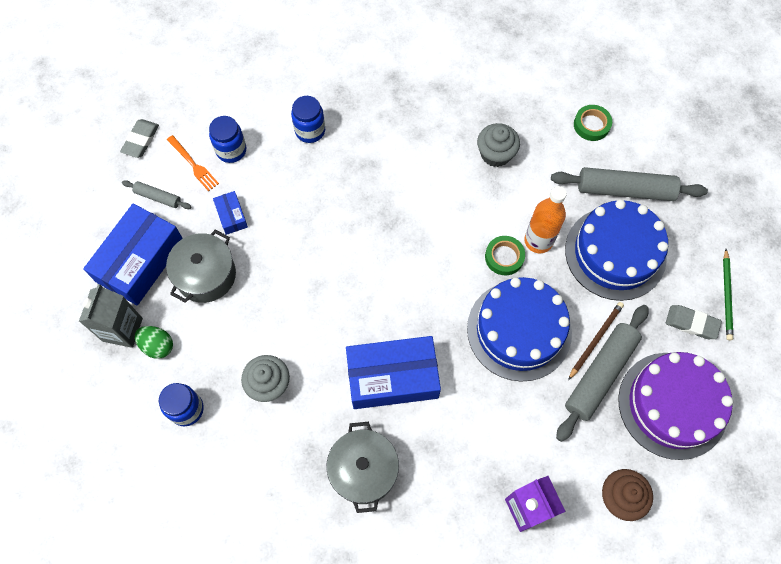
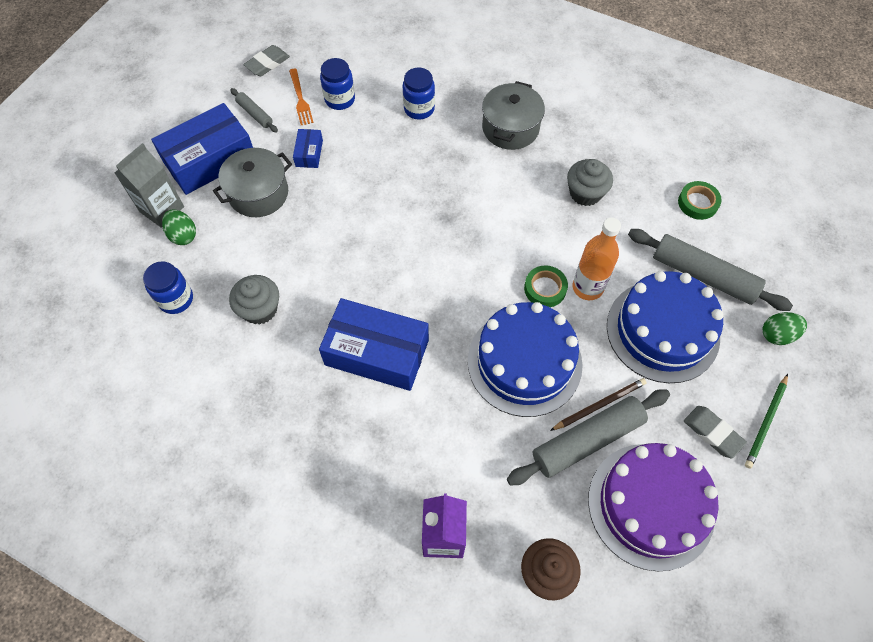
camera: 25 degrees right, 5 degrees down
(363, 470) = (302, 425): grey pot -> grey pot (510, 128)
(704, 217) = (777, 335): none -> green egg

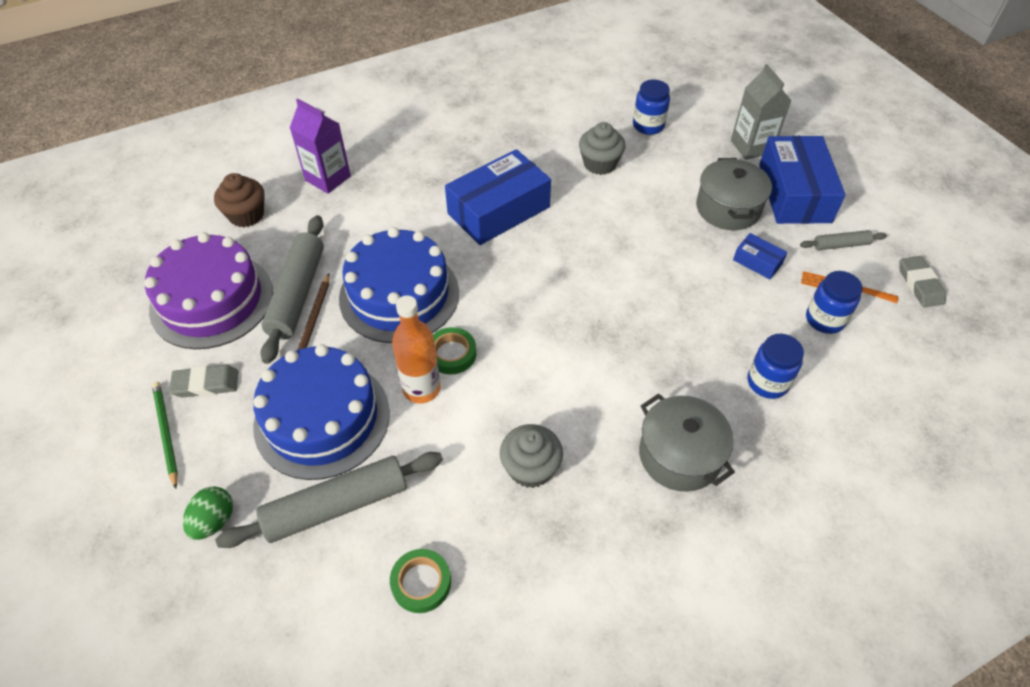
camera: 125 degrees right, 10 degrees down
(183, 235) = (712, 149): green egg -> none

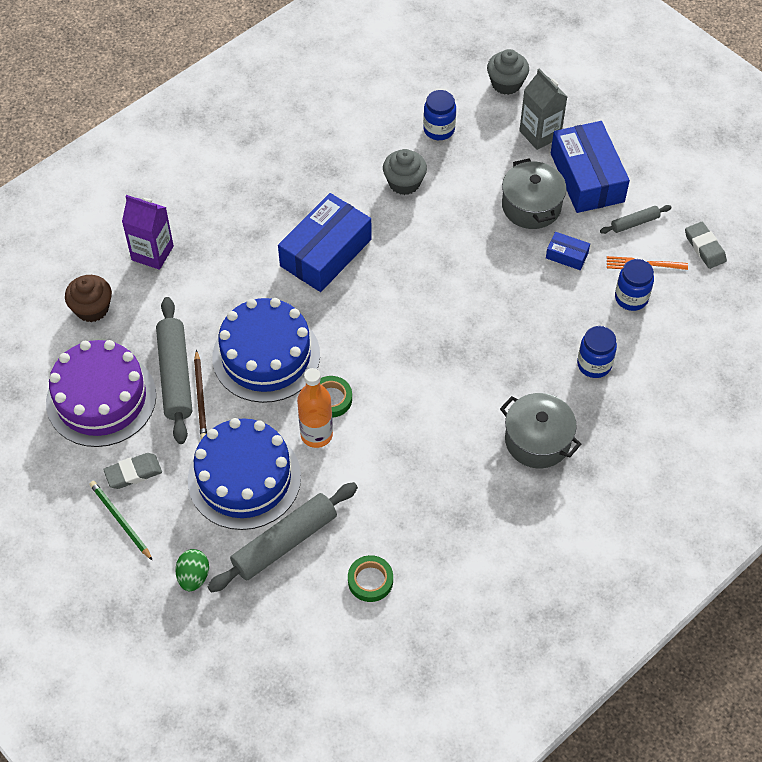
camera: 15 degrees left, 5 degrees up
(530, 468) = (425, 478): grey cupcake -> grey cupcake (506, 83)

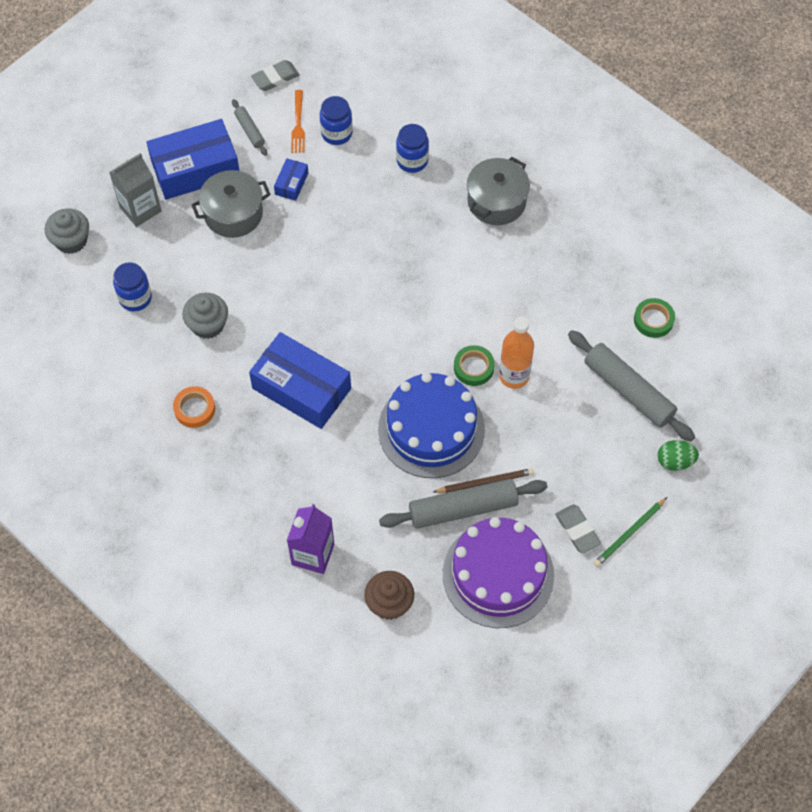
camera: 95 degrees left, 5 degrees up
(244, 478) = (568, 432): blue cake -> none
(315, 171) = (194, 409): none -> orange tape

